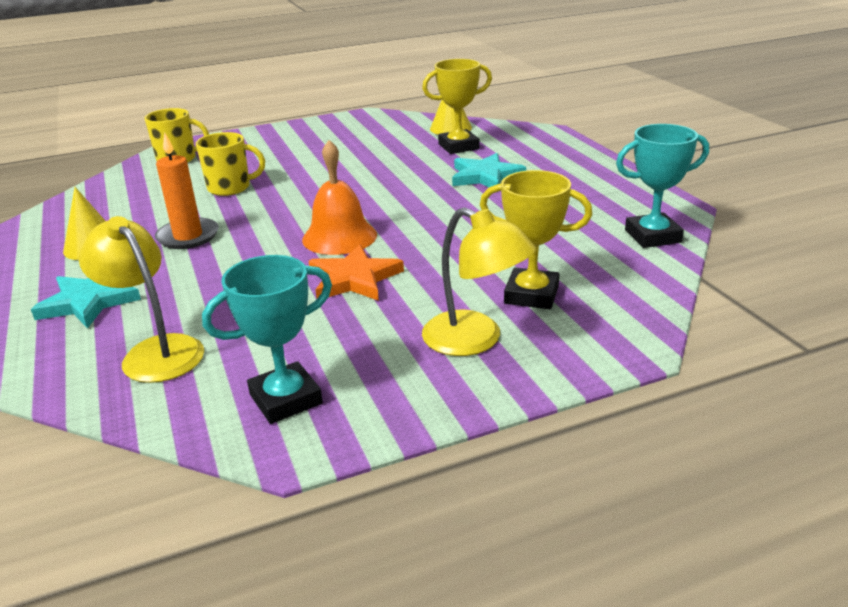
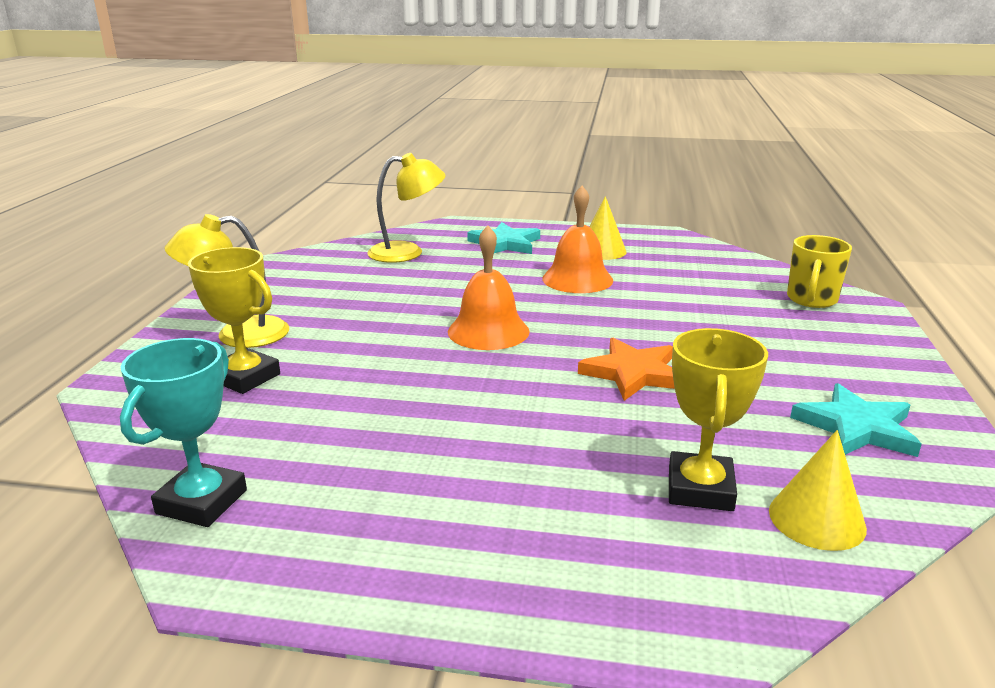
camera: 120 degrees right, 5 degrees down
(188, 236) = (577, 279): orange candle -> orange bell
(230, 188) = (684, 309): yellow mug -> none
(286, 399) = (294, 273): turquoise trophy -> none
(354, 279) = (399, 319): orange star -> orange star (633, 373)
(485, 176) = (543, 463): turquoise star -> turquoise star (856, 427)
(531, 295) = (245, 377): yellow trophy -> yellow trophy turned 75 degrees clockwise

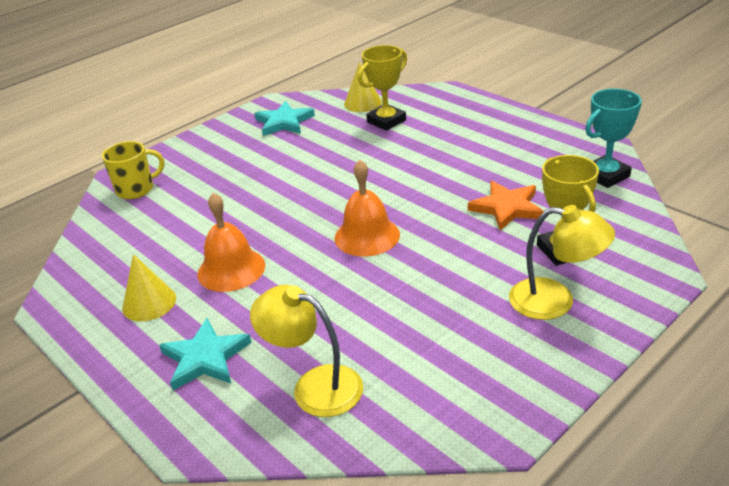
camera: 140 degrees left, 10 degrees up
(633, 373) = (329, 175): orange star -> orange star (507, 208)

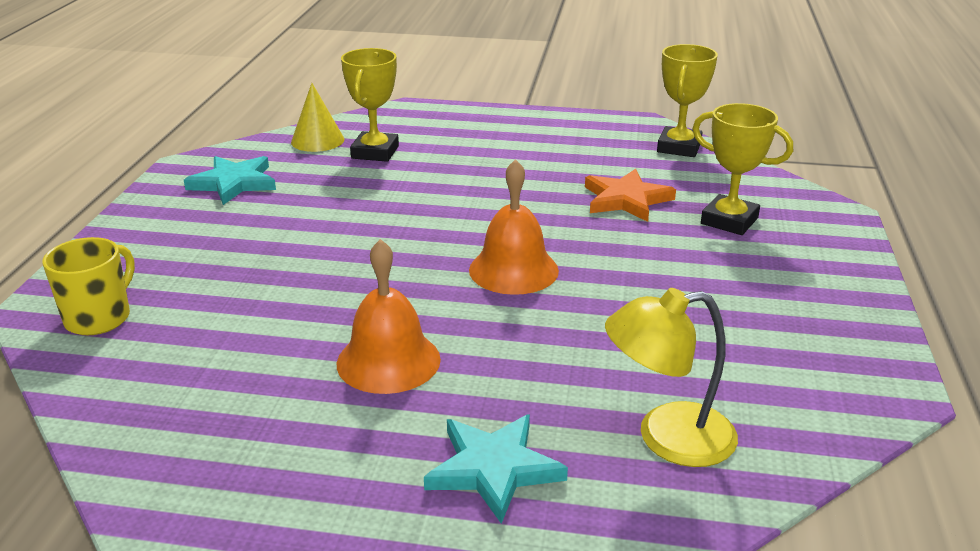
camera: 40 degrees left, 5 degrees down
(149, 303) = (320, 442): yellow cone -> none
(555, 301) = (783, 265): yellow lamp -> none
(606, 176) = (679, 147): turquoise trophy -> yellow trophy

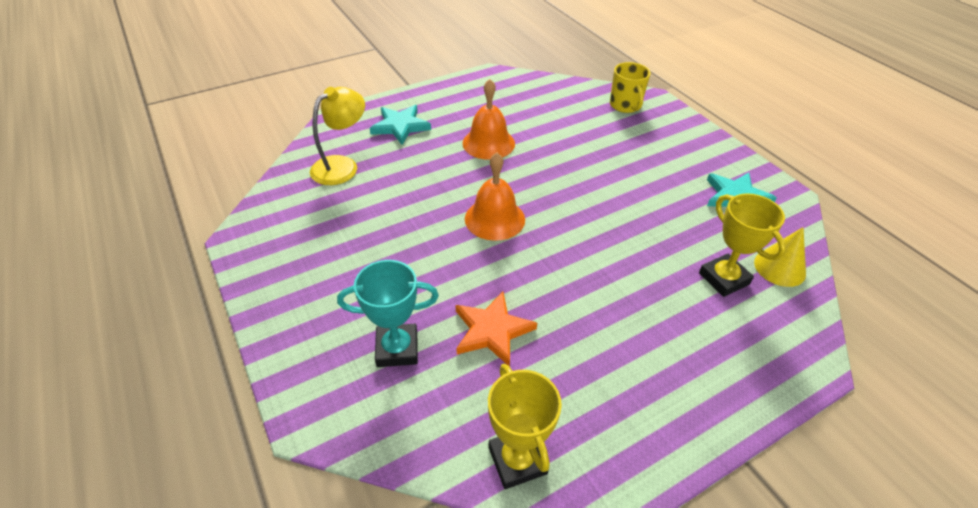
camera: 140 degrees right, 15 degrees up
(729, 221) = (397, 349): yellow trophy -> turquoise trophy

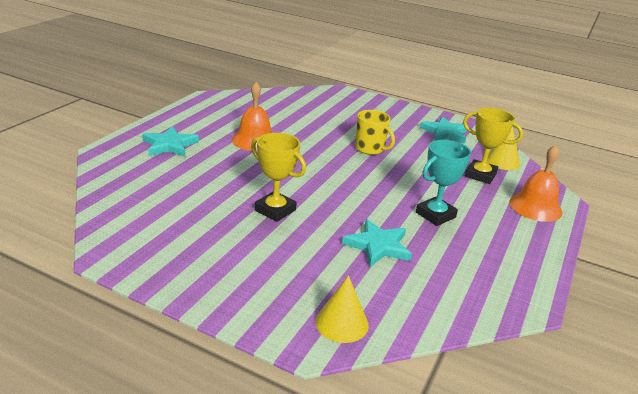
camera: 35 degrees left, 15 degrees down
(342, 165) = (147, 182): yellow lamp -> none
(362, 411) = (342, 323): none -> yellow cone
(397, 349) = (325, 279): turquoise trophy -> turquoise trophy (435, 215)
(492, 330) = (378, 246): orange star -> turquoise star
(494, 219) = (309, 183): orange bell -> orange bell (535, 207)
(517, 460) = (468, 306): yellow trophy -> yellow trophy (275, 210)
(625, 106) = (327, 98): yellow mug -> yellow mug (370, 149)

